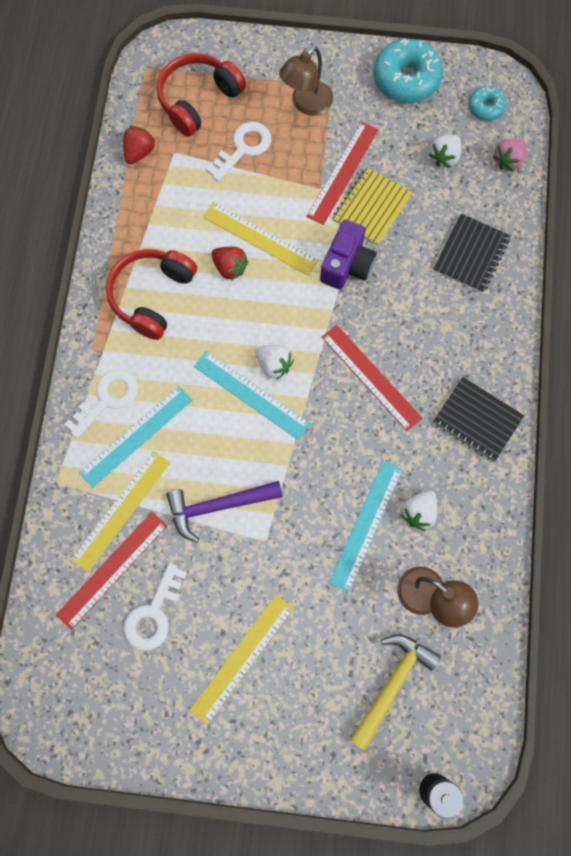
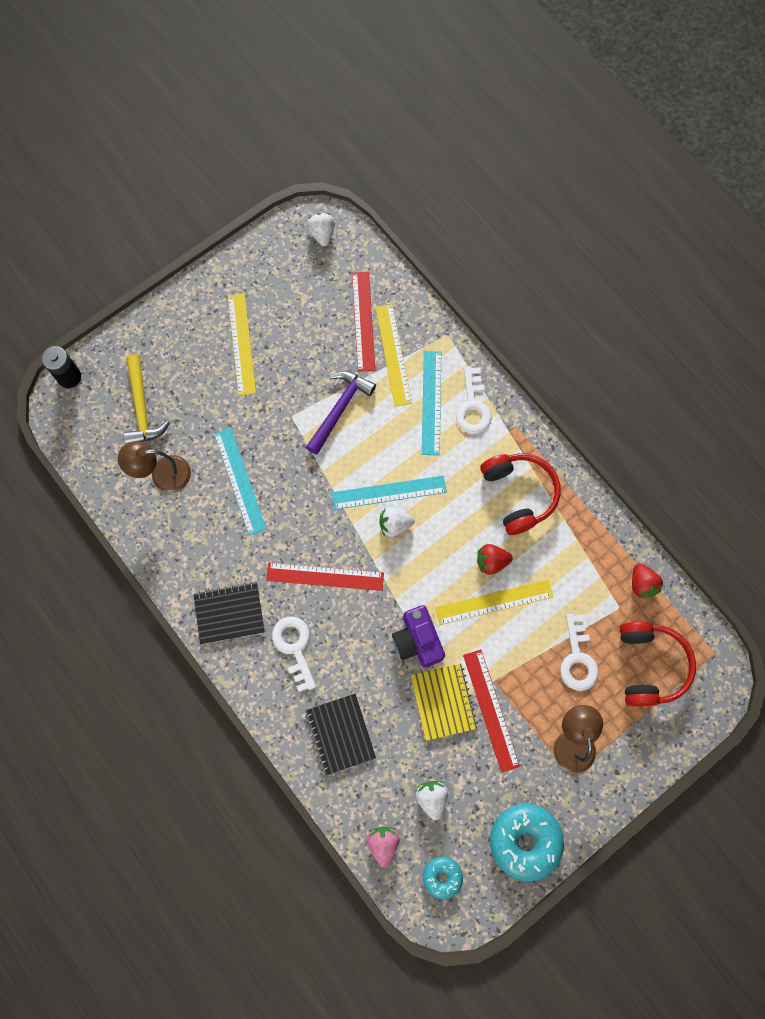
camera: 135 degrees right, 0 degrees up
(154, 614) = (315, 321): white key -> white key (294, 647)
(419, 512) = (214, 518): white strawberry -> white strawberry (322, 234)

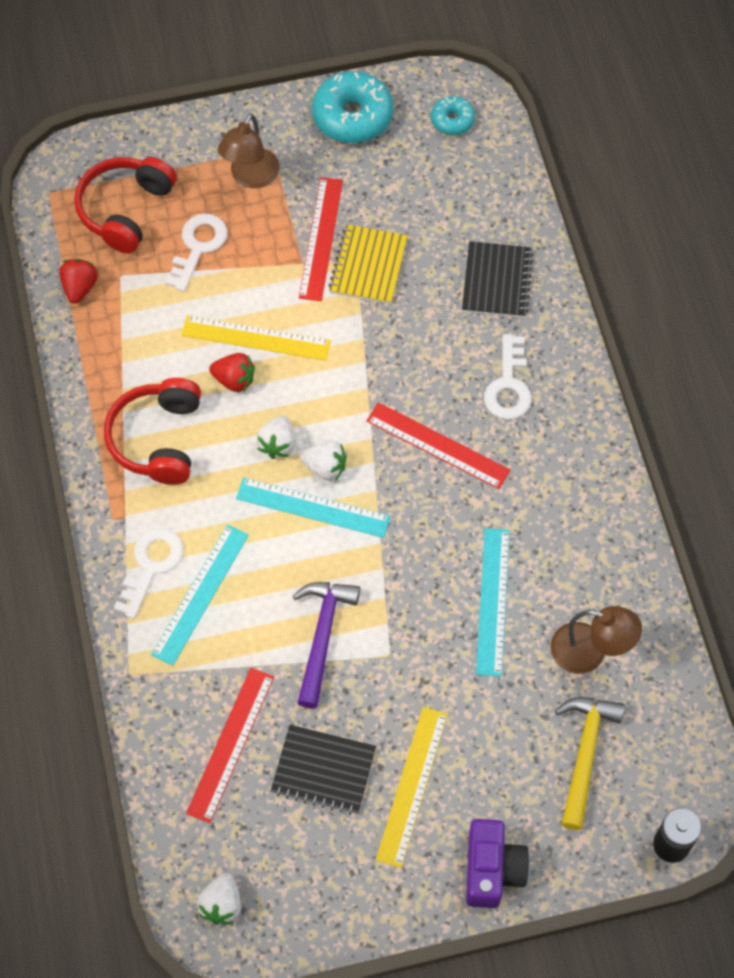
camera: 155 degrees left, 10 degrees down
(229, 613) = (570, 453): black notebook -> black notebook (323, 771)
(339, 409) = (322, 637): purple hammer -> purple hammer turned 135 degrees clockwise
(383, 843) = (498, 170): pink strawberry -> none
(393, 355) = (215, 679): yellow ruler -> none
(417, 640) = (364, 335): purple camera -> purple camera (492, 869)
(431, 798) = (427, 187): white strawberry -> white strawberry (278, 444)

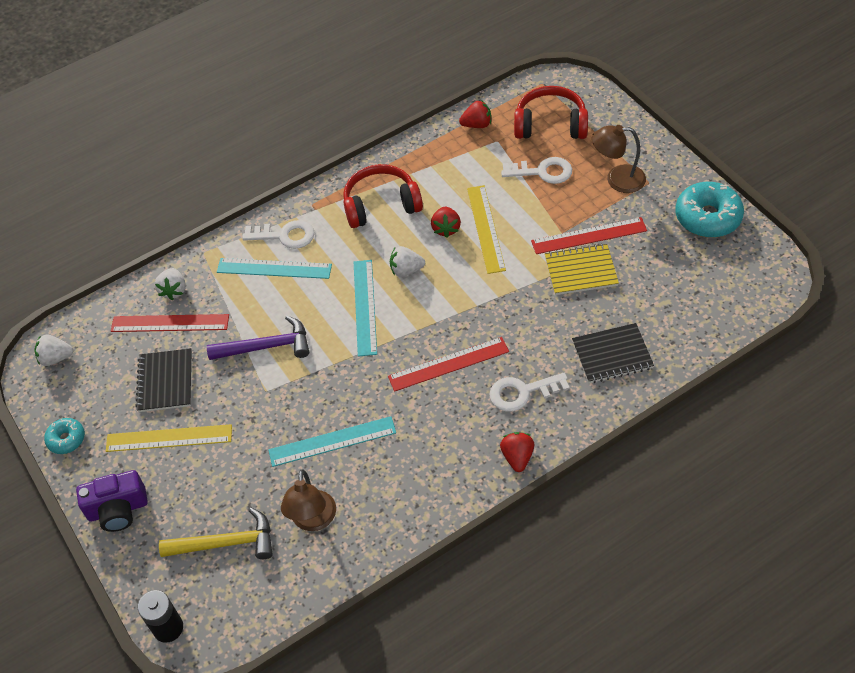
camera: 75 degrees right, 10 degrees down
(325, 467) = (400, 303): white strawberry -> white strawberry (174, 290)
(438, 445) = (448, 364): red ruler -> red ruler turned 60 degrees clockwise
(452, 120) = (744, 278): turquoise donut -> turquoise donut (66, 439)
(589, 420) = (517, 457): none -> red strawberry

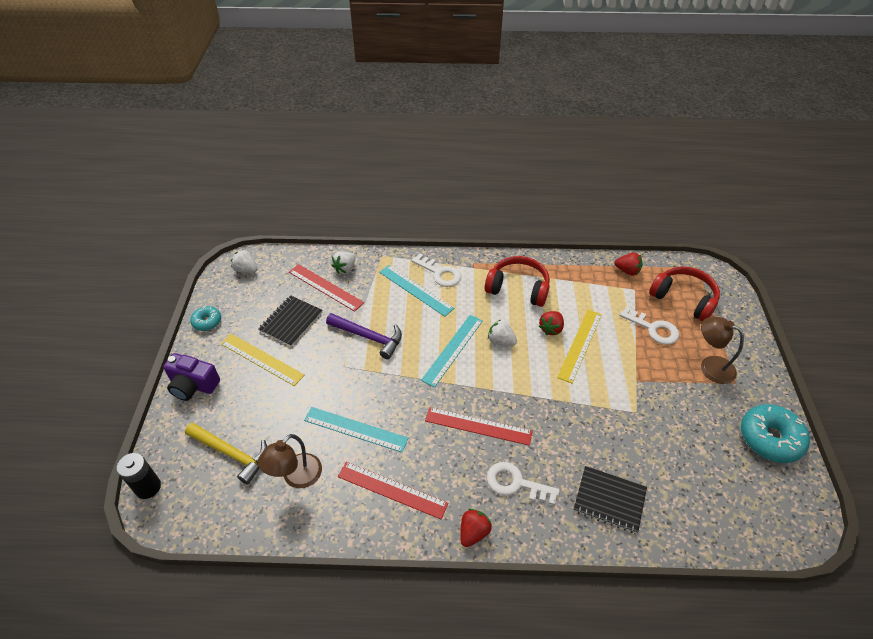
camera: 30 degrees right, 5 degrees down
(581, 271) = (631, 418): yellow notebook -> none
(589, 236) = (656, 395): red ruler -> red ruler (392, 490)

